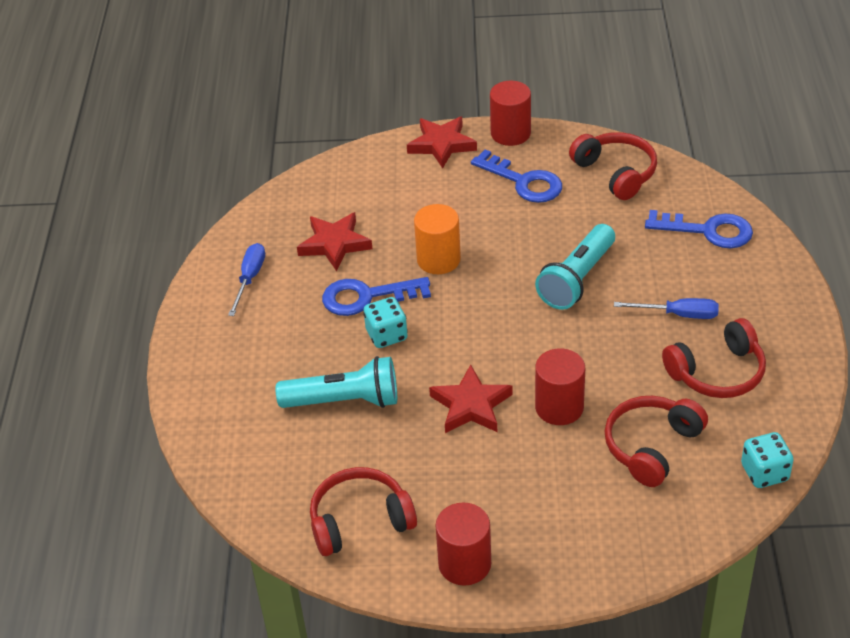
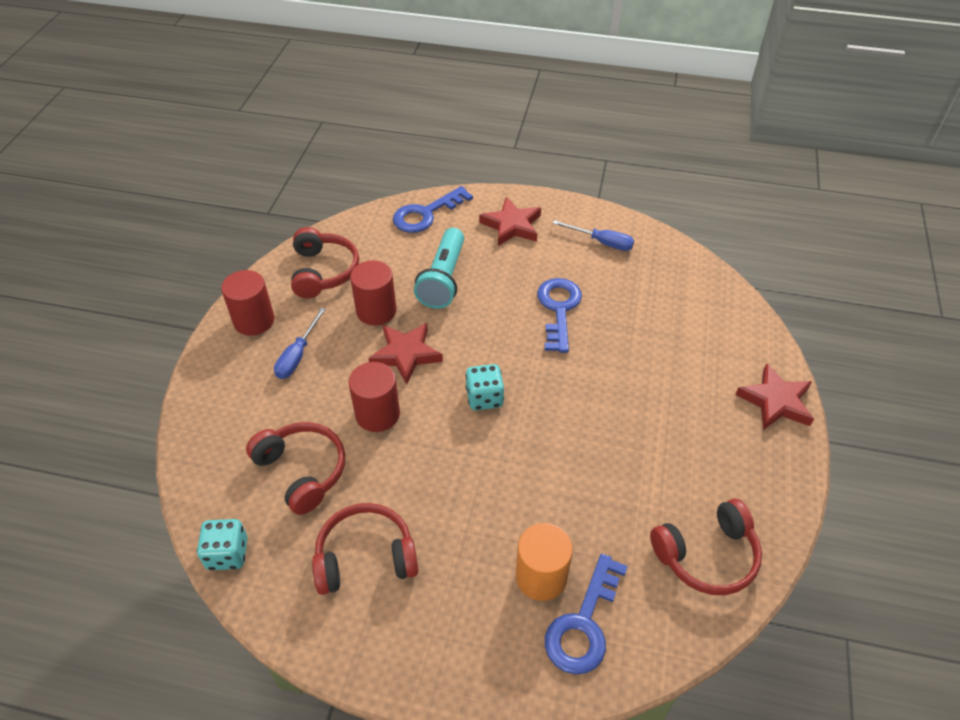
camera: 100 degrees right, 5 degrees up
(334, 244) = (633, 298): red star -> red star (512, 226)
(386, 335) = (507, 315): turquoise dice -> turquoise dice (484, 398)
(438, 259) = (595, 366): orange cylinder -> orange cylinder (541, 577)
(510, 133) = (792, 467): red cylinder -> red cylinder (376, 311)
(523, 182) = (703, 460): blue key -> blue key (426, 214)
(577, 279) = (537, 470): turquoise flashlight -> none
(678, 314) = (458, 547): blue screwdriver -> blue screwdriver (297, 355)
(717, 373) = (365, 557): red headphones -> red headphones turned 90 degrees clockwise

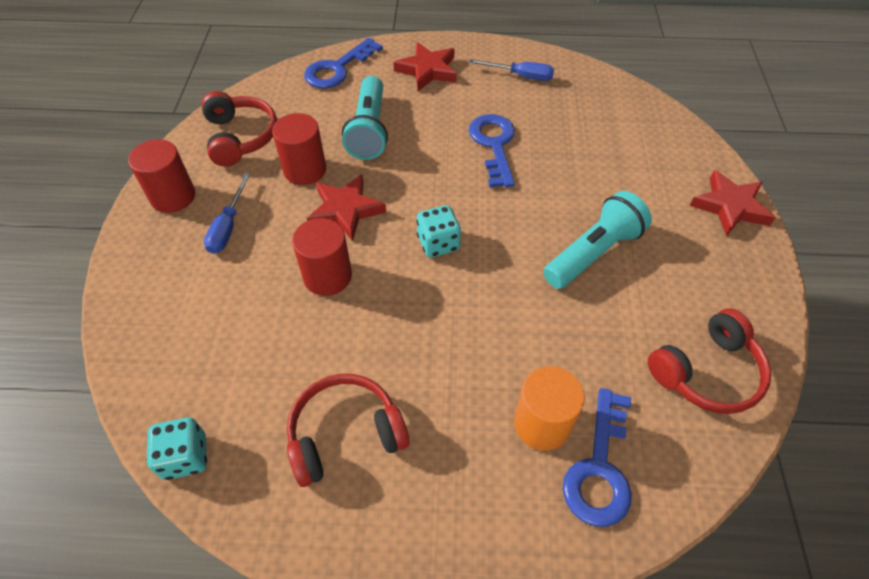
camera: 10 degrees left, 5 degrees up
(302, 471) = (256, 349): red headphones -> none
(629, 427) = (593, 253): none -> turquoise flashlight

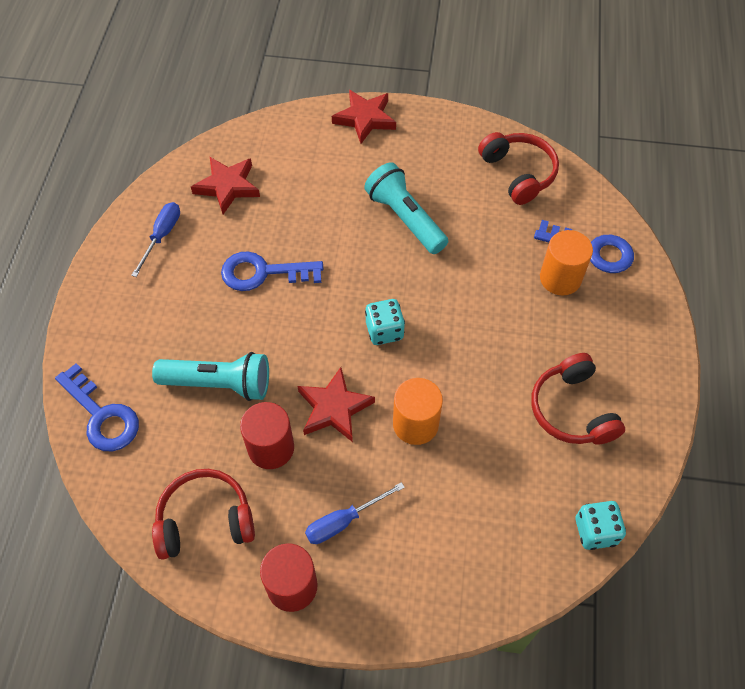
camera: 85 degrees left, 5 degrees up
(228, 226) = (344, 521): blue screwdriver -> blue screwdriver turned 135 degrees clockwise
(327, 276) = (415, 424): red cylinder -> orange cylinder
(427, 70) = (130, 321): red star -> red star (227, 186)

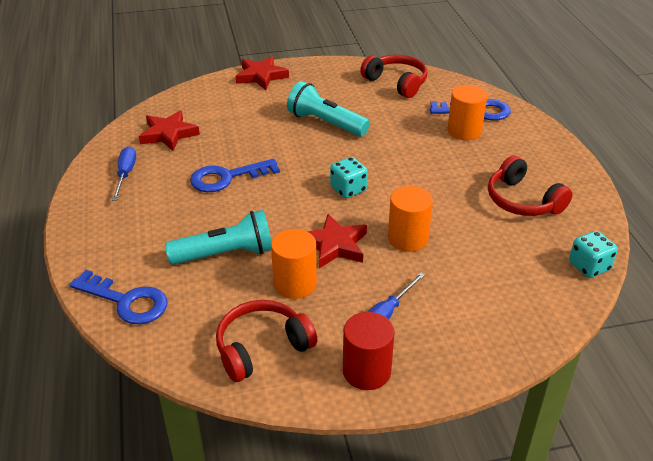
camera: 20 degrees left, 20 degrees down
(271, 448) = (295, 284): red cylinder -> orange cylinder

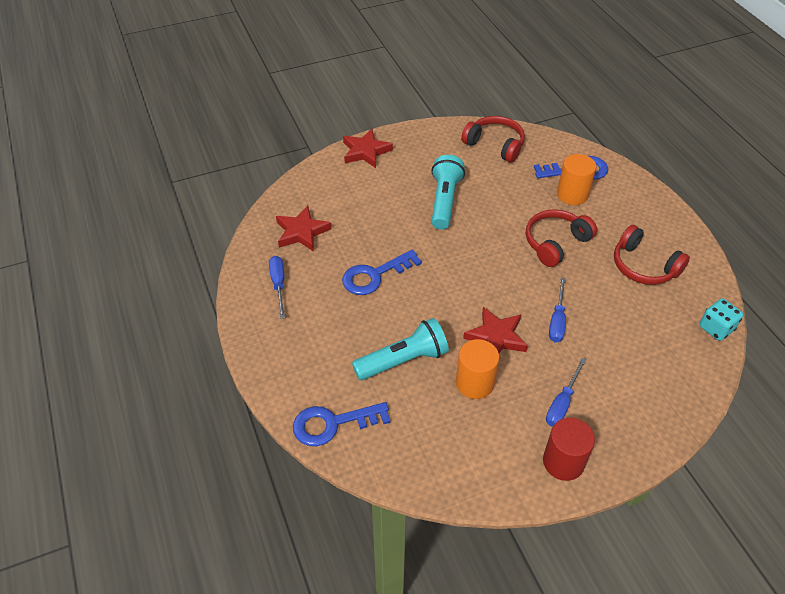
camera: 10 degrees left, 10 degrees up
(126, 301) = (333, 424): blue key -> blue key turned 150 degrees clockwise
(262, 347) = (468, 453): red headphones -> red headphones (555, 243)
(325, 123) = (444, 201): turquoise flashlight -> turquoise flashlight turned 75 degrees clockwise
(348, 189) = (489, 274): turquoise dice -> none
(407, 238) = (557, 321): orange cylinder -> blue screwdriver

